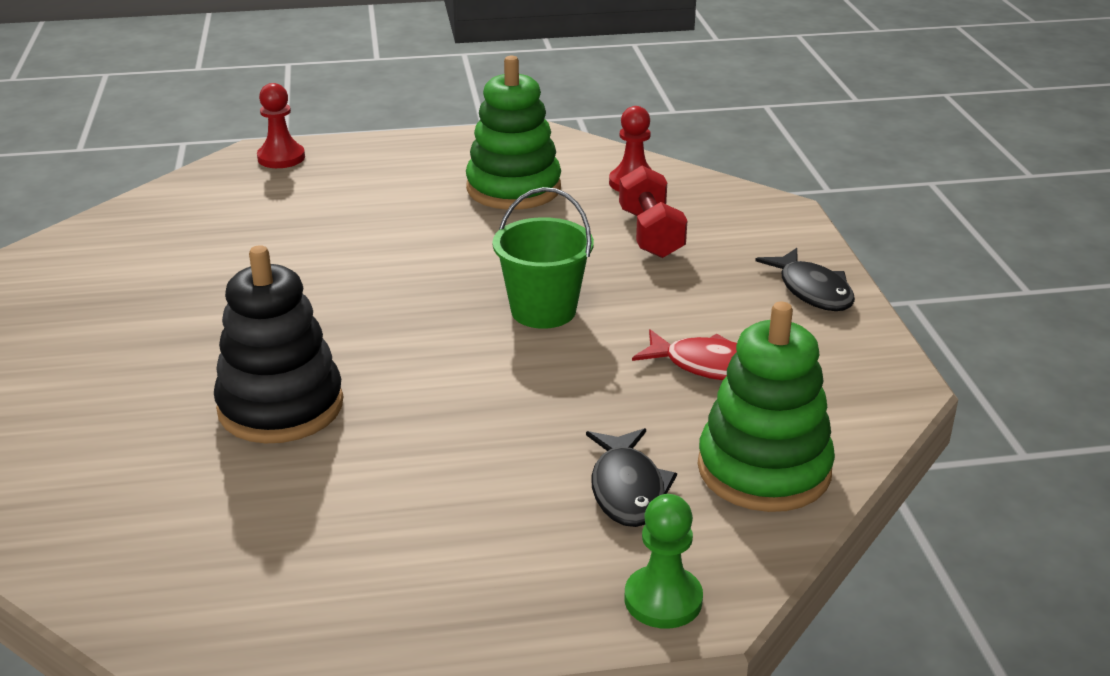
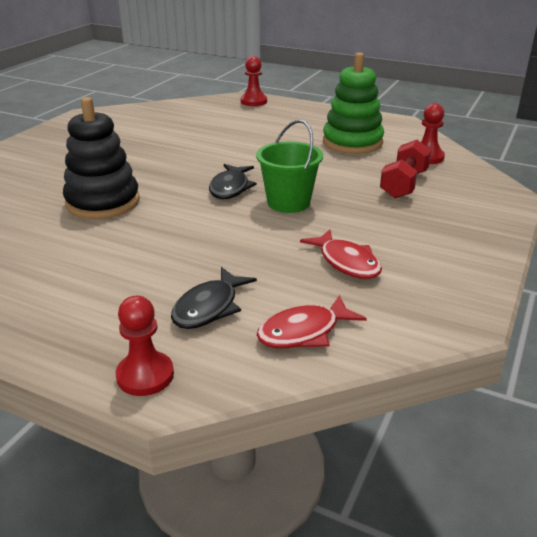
camera: 35 degrees right, 0 degrees up
(663, 600) = (145, 375): green pawn -> red pawn
(764, 469) = (304, 332): green stacking toy -> red fish
(812, 290) = (473, 245): black fish -> black fish (230, 188)

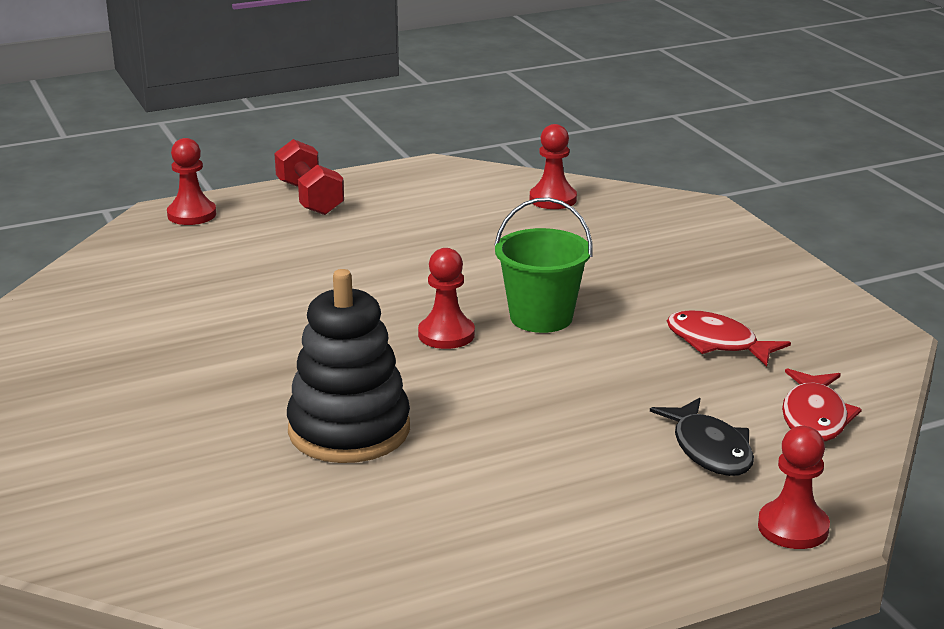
camera: 50 degrees left, 5 degrees down
(230, 188) = (446, 334): black fish -> red pawn
(346, 262) = (717, 343): red fish -> red fish turned 150 degrees counterclockwise
(352, 142) = (443, 217): green stacking toy -> none
(404, 184) = (597, 241): red dumbbell -> red dumbbell (310, 198)

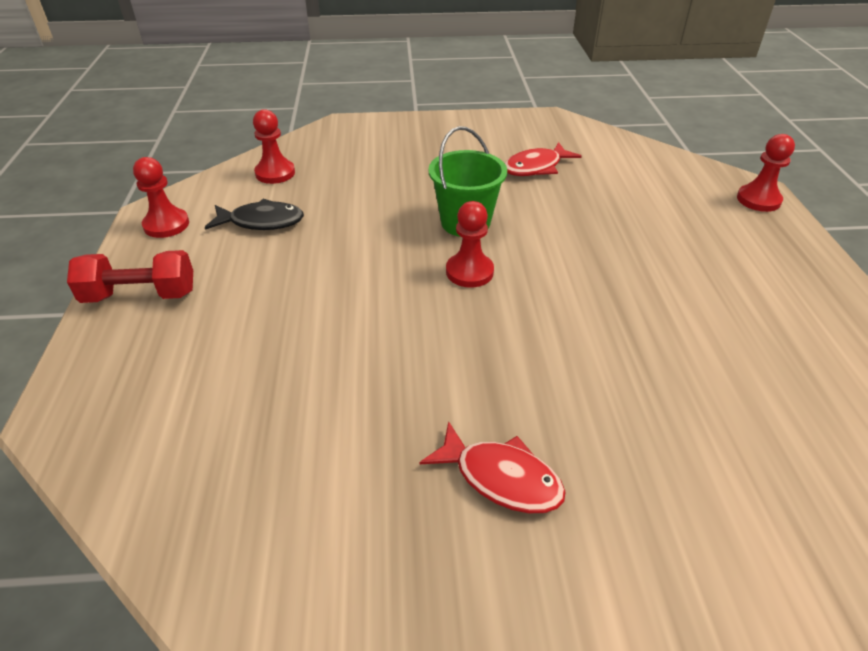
camera: 70 degrees left, 15 degrees up
(192, 214) = (90, 390): red pawn -> red pawn (166, 225)
(349, 430) = (609, 357): black stacking toy -> none
(709, 449) = (668, 203): black fish -> black fish (262, 222)
(814, 417) = (637, 161): red fish -> red fish (501, 478)

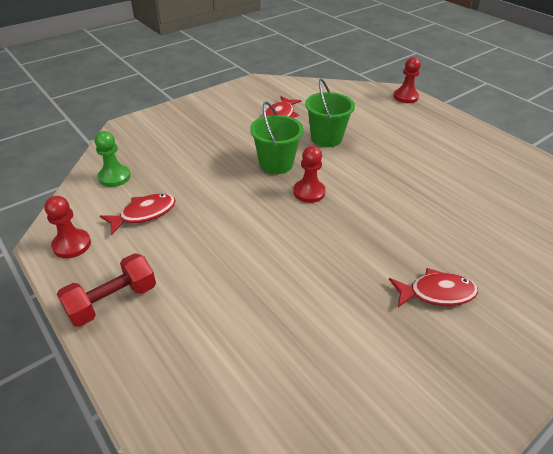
camera: 35 degrees left, 0 degrees up
(262, 222) = (144, 214): black fish -> red fish
(275, 173) = (114, 177): red pawn -> green pawn
(568, 215) = (326, 138): none -> green bucket

